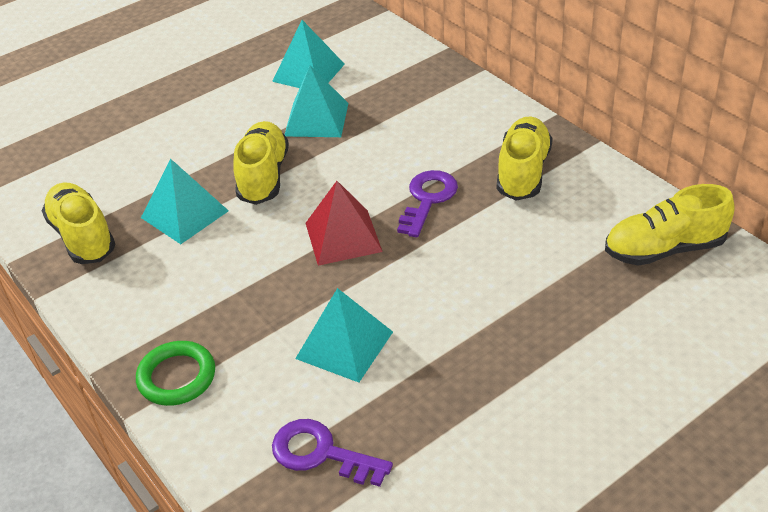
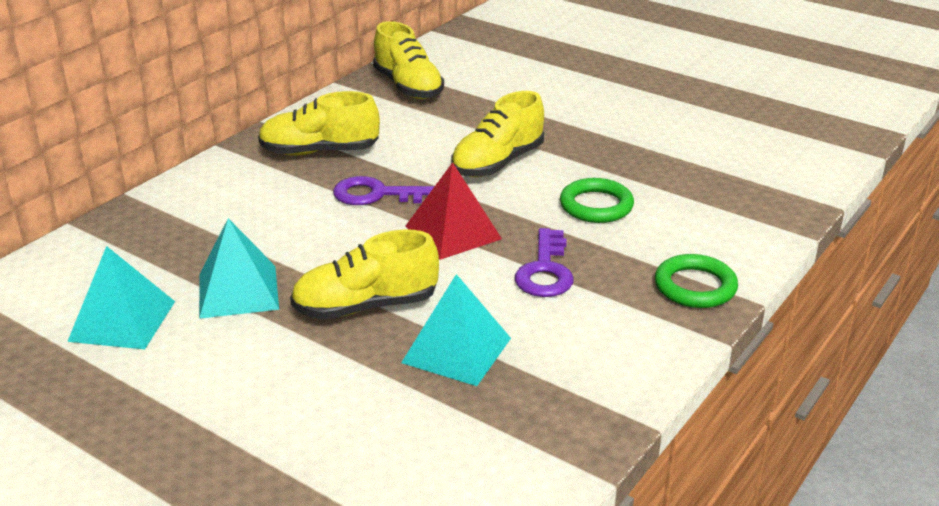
camera: 110 degrees left, 10 degrees down
(82, 237) = (534, 427): yellow shoe -> yellow shoe (497, 163)
(321, 453) = (715, 195): purple key -> purple key (545, 271)
(344, 345) = (596, 206): turquoise pyramid -> green ring

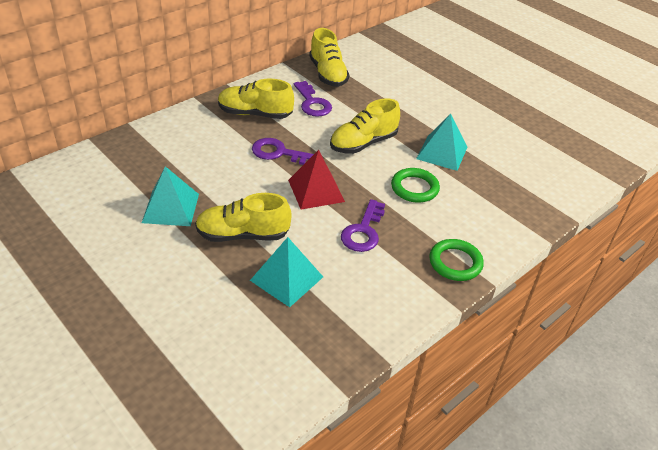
camera: 10 degrees right, 10 degrees up
(122, 321) = (96, 215): turquoise pyramid -> turquoise pyramid (442, 153)
(400, 125) = (312, 103): none -> purple key

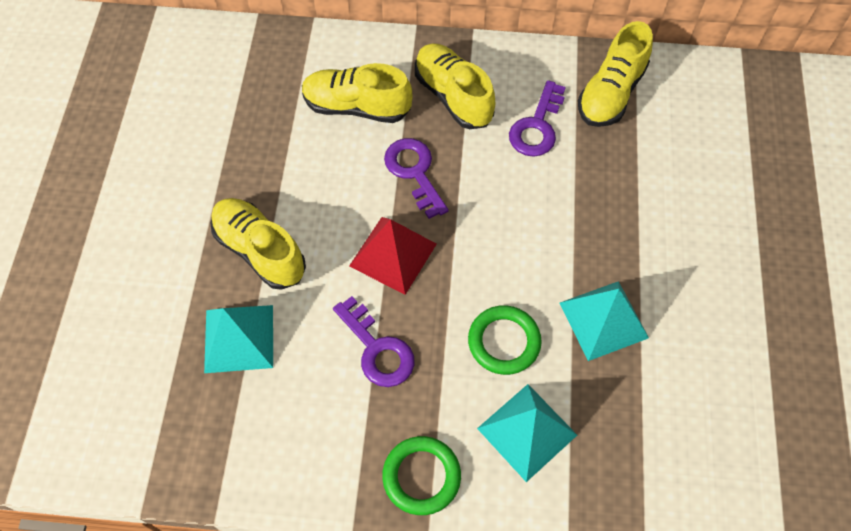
camera: 50 degrees right, 20 degrees up
(171, 208) = (235, 162): turquoise pyramid -> turquoise pyramid (527, 431)
(363, 143) = (524, 231): yellow shoe -> yellow shoe (357, 107)
(363, 231) = (377, 349): purple key -> purple key turned 105 degrees counterclockwise

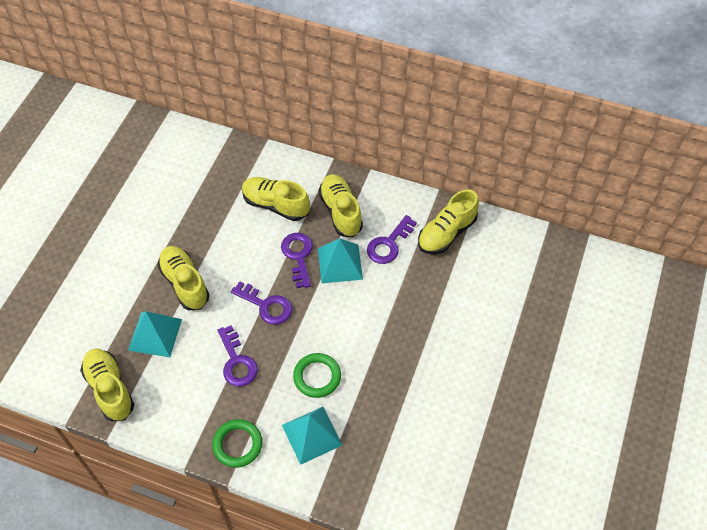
camera: 15 degrees right, 5 degrees down
(195, 441) = (110, 389): none -> yellow shoe
(393, 254) = (266, 305): red pyramid -> purple key
(603, 320) = (385, 379): turquoise pyramid -> turquoise pyramid (340, 263)

